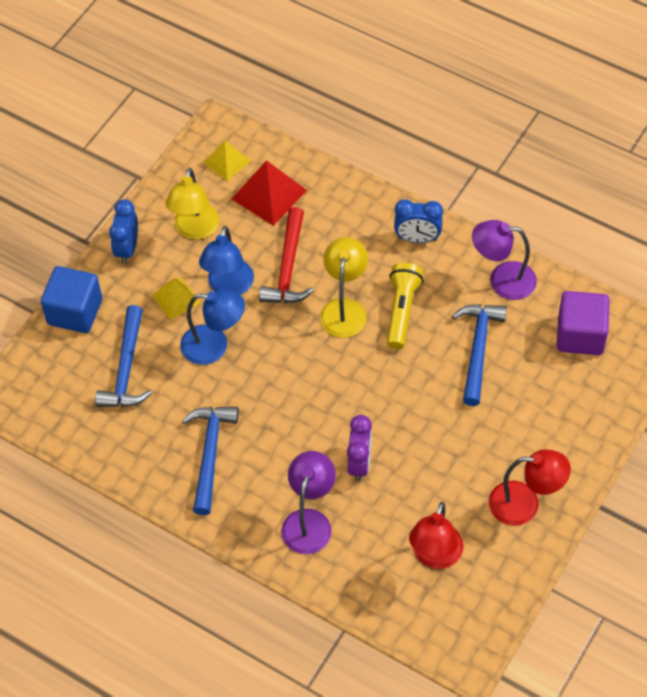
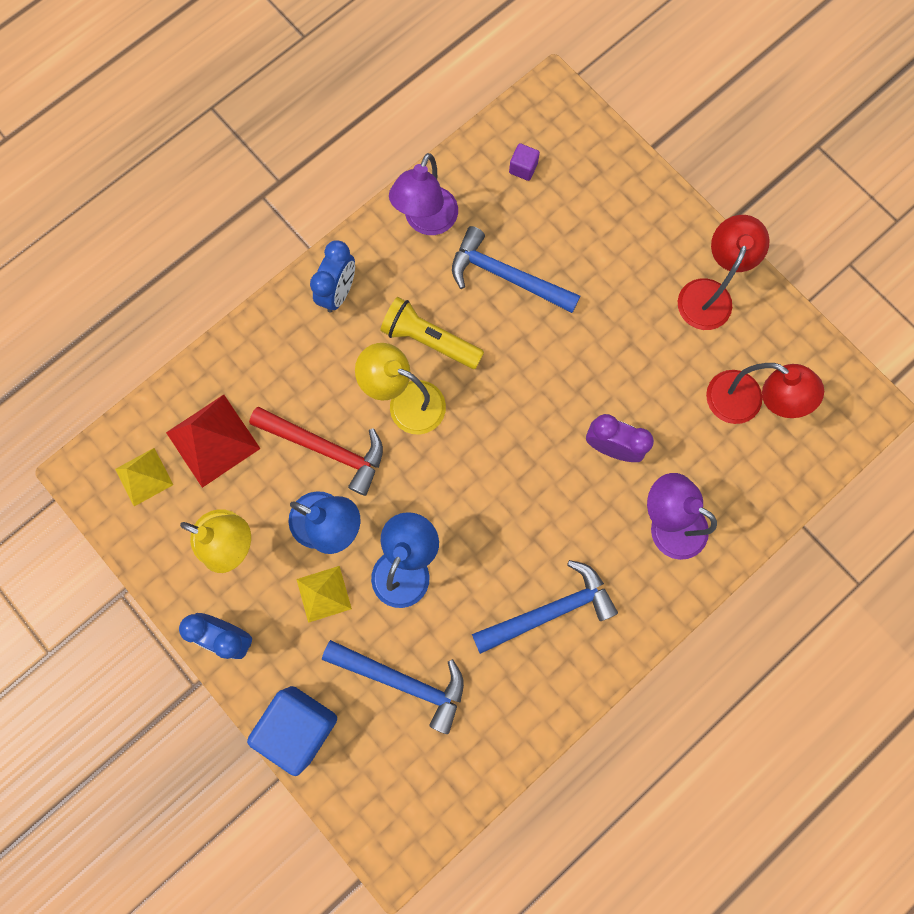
camera: 75 degrees left, 20 degrees up
(210, 454) = (550, 611): blue hammer -> blue hammer turned 135 degrees clockwise
(580, 335) = (523, 168): purple cube -> purple cube, size x0.44

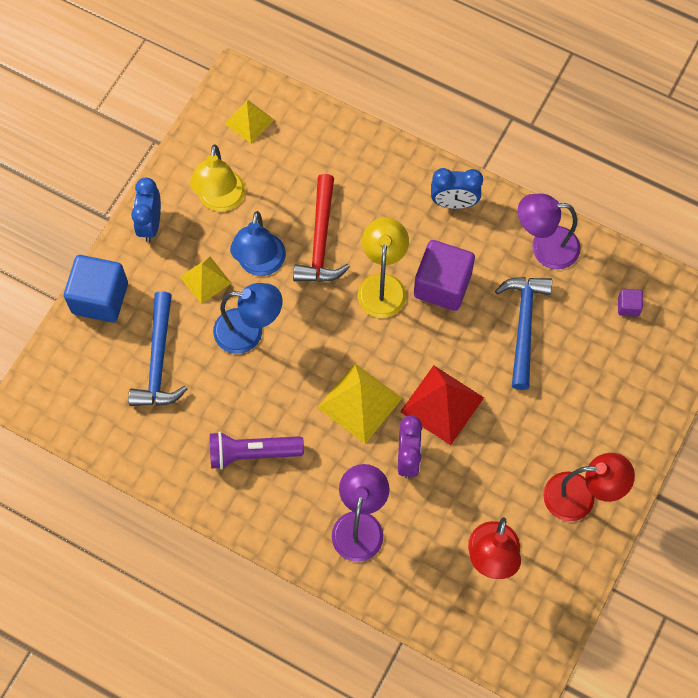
camera: 70 degrees right, 10 degrees down
(213, 440) = (295, 157): red pyramid -> red pyramid (442, 404)
(429, 340) = (442, 285): yellow flashlight -> purple cube
(532, 475) = (359, 403): none -> yellow pyramid
(550, 611) = (252, 453): blue hammer -> purple flashlight

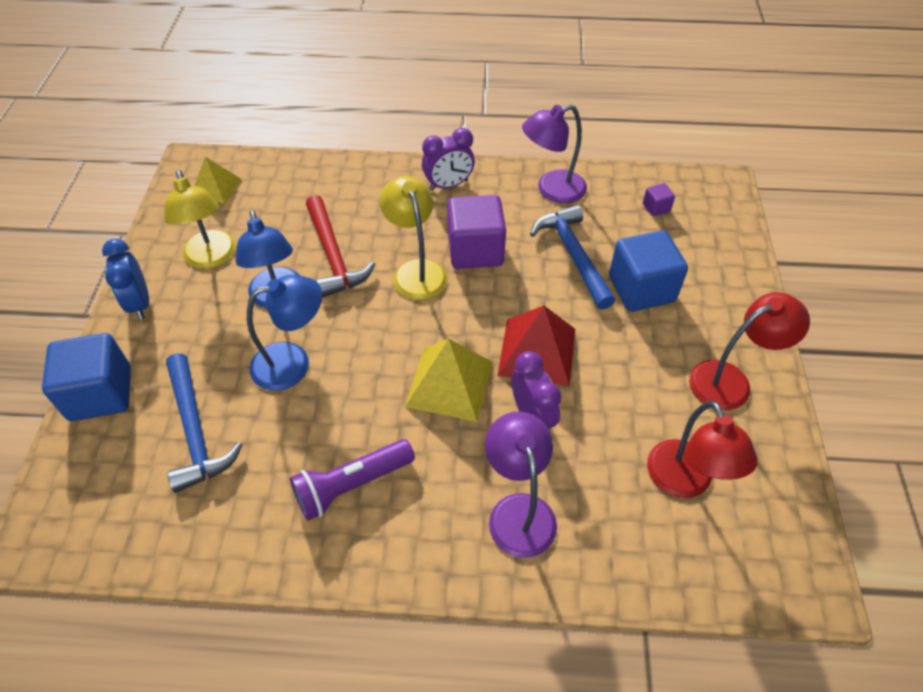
camera: 25 degrees left, 15 degrees down
(205, 280) = (222, 332): yellow pyramid -> none
(454, 203) = (448, 185): blue clock -> purple clock
(561, 384) = (641, 289): none -> blue cube

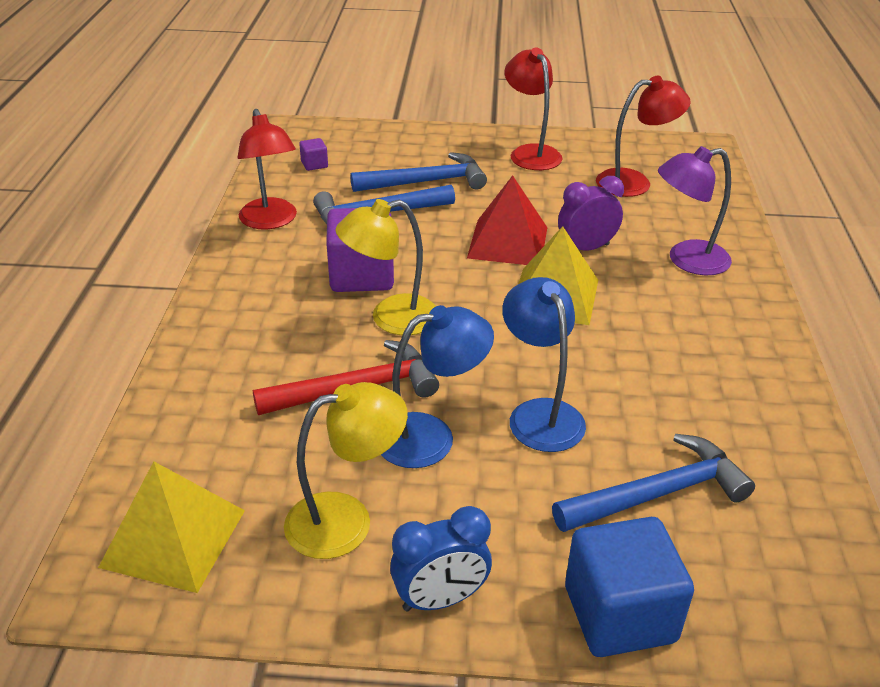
camera: 90 degrees left, 15 degrees down
(216, 187) = (174, 538): yellow pyramid -> yellow pyramid, size x1.58
(351, 485) = (692, 358): purple flashlight -> none
(448, 185) = (241, 293): purple clock -> none
(552, 190) = (271, 221): purple lamp -> red lamp
(641, 289) = (426, 182): blue cube -> blue hammer

